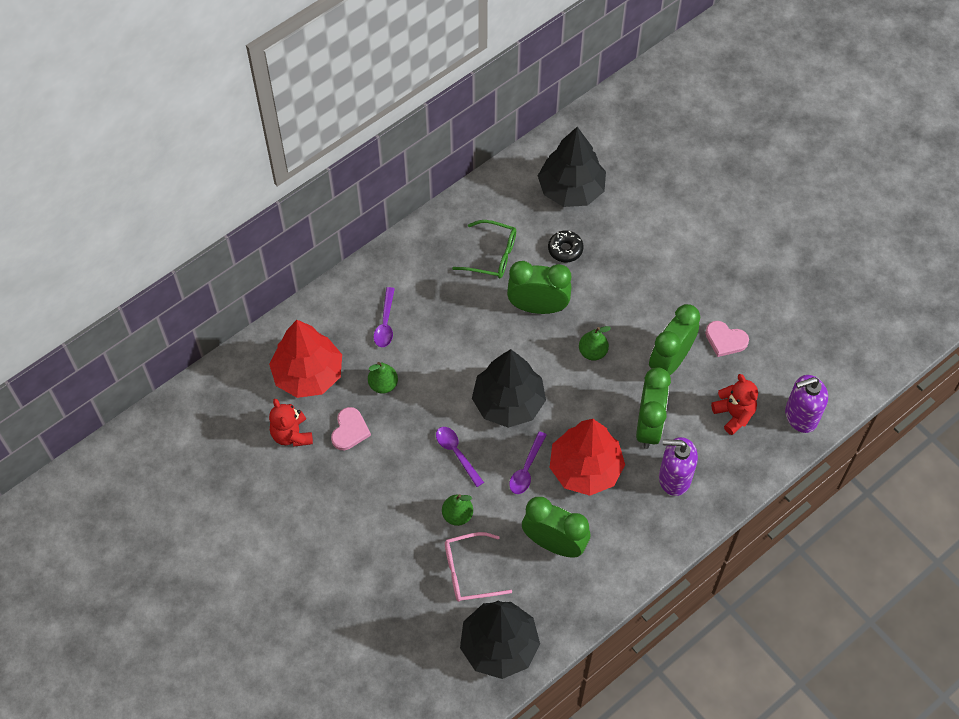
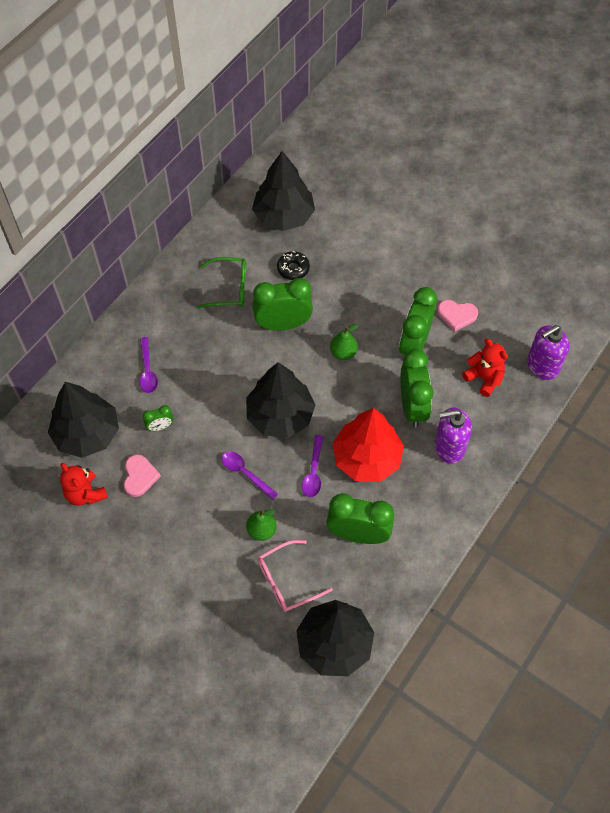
camera: 15 degrees left, 0 degrees up
(308, 374) = (87, 434): red tree -> black tree
(383, 384) = (160, 426): green pear -> green clock

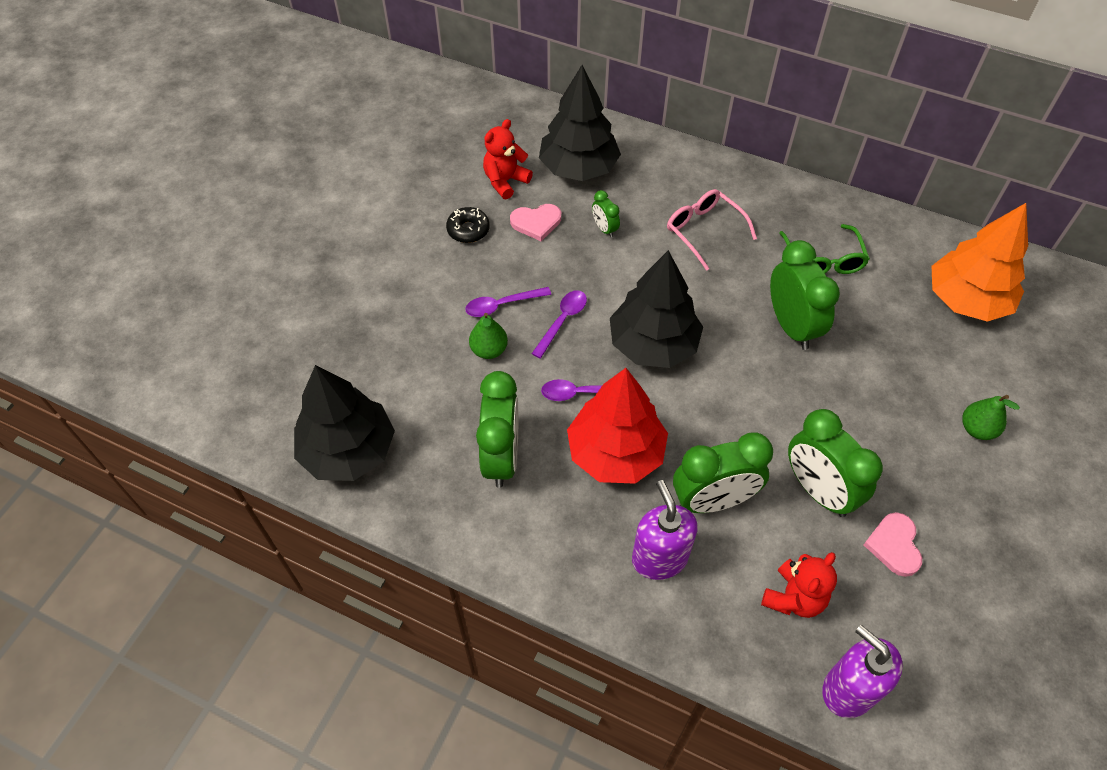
camera: 80 degrees right, 5 degrees down
(147, 371) = (675, 204): purple spoon -> purple spoon (501, 305)
(284, 216) = (966, 300): black tree -> orange tree
(287, 581) = (426, 387): pink glasses -> pink glasses (704, 231)
(293, 269) = (884, 324): black donut -> black donut (468, 230)
(343, 352) = (772, 402): green pear -> green pear (977, 429)
(414, 345) = (818, 490): green clock -> green clock turned 135 degrees counterclockwise

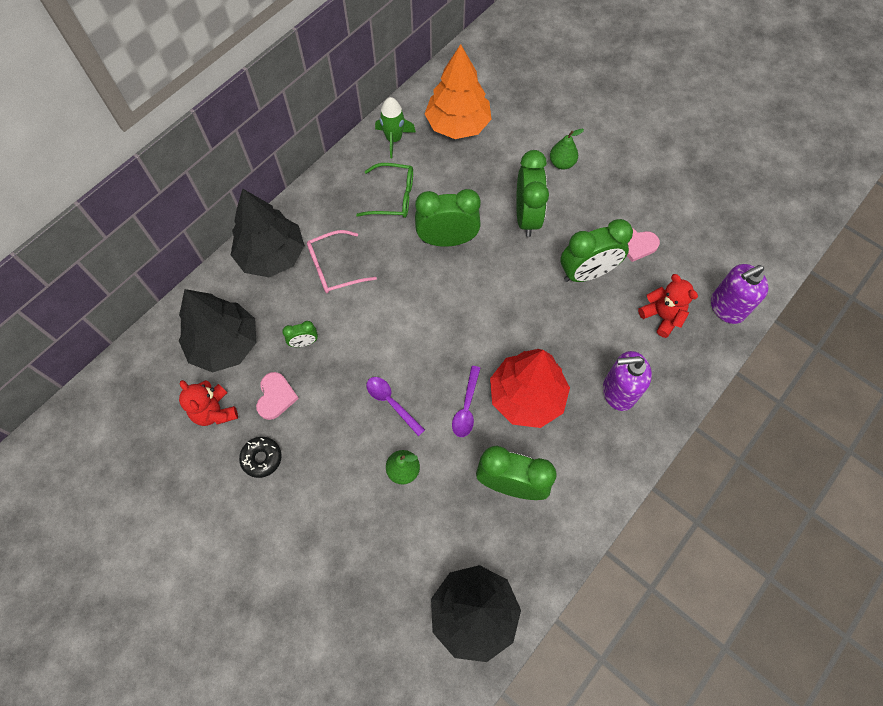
camera: 75 degrees left, 10 degrees up
(501, 305) = (359, 449): purple spoon -> none
(653, 344) = (435, 340): black tree -> black tree (271, 255)
(713, 501) = (581, 342): green clock -> green clock (527, 217)
(905, 241) = (394, 139): none -> green rocket

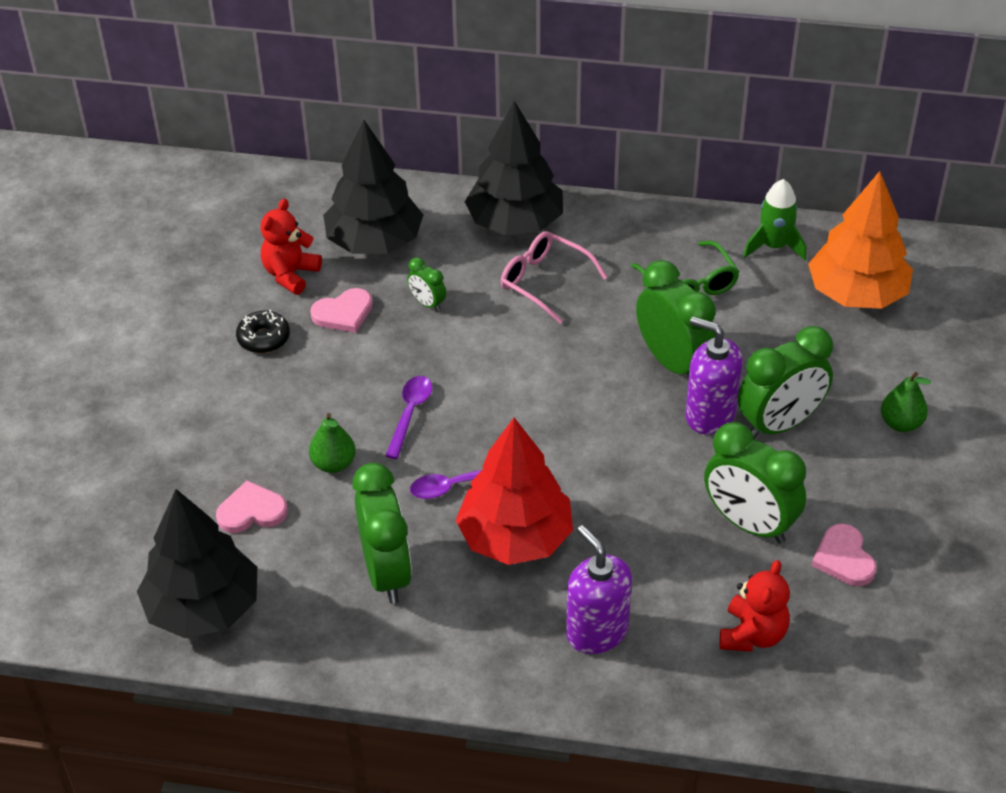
camera: 60 degrees right, 20 degrees down
(411, 542) = (251, 511): none -> pink heart
(727, 307) = (833, 707): purple soap dispenser -> purple soap dispenser (710, 415)

